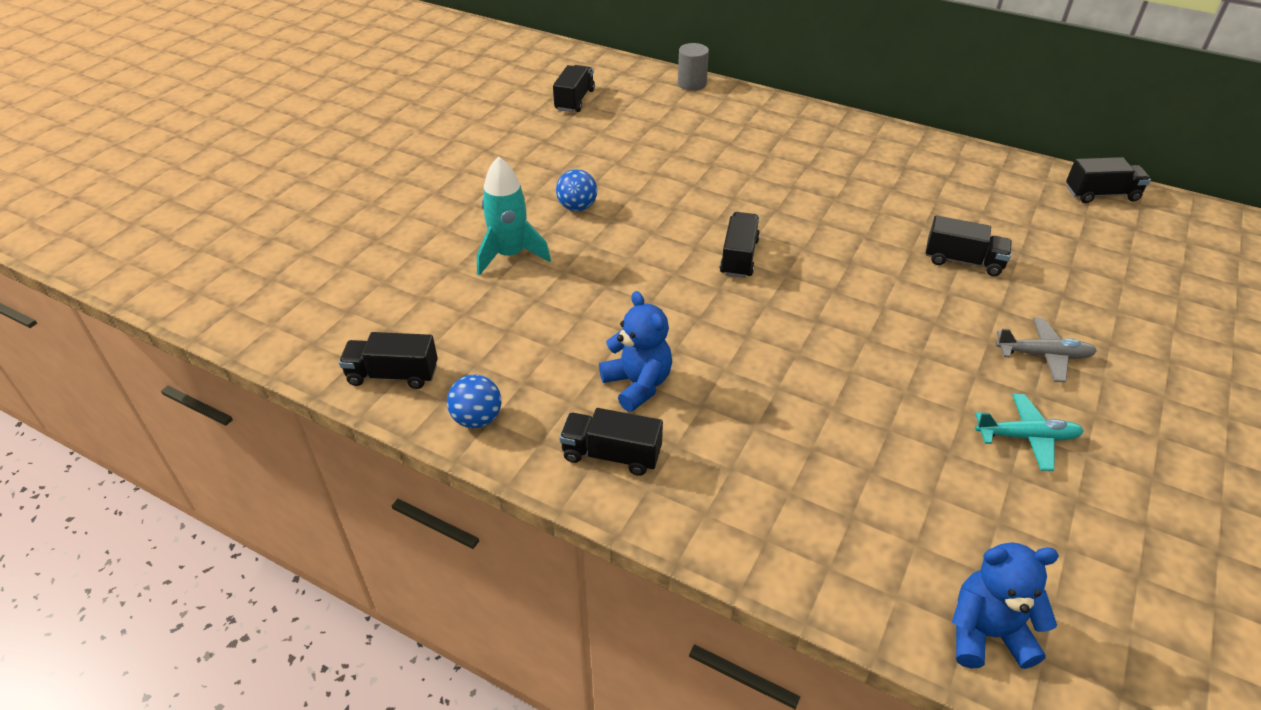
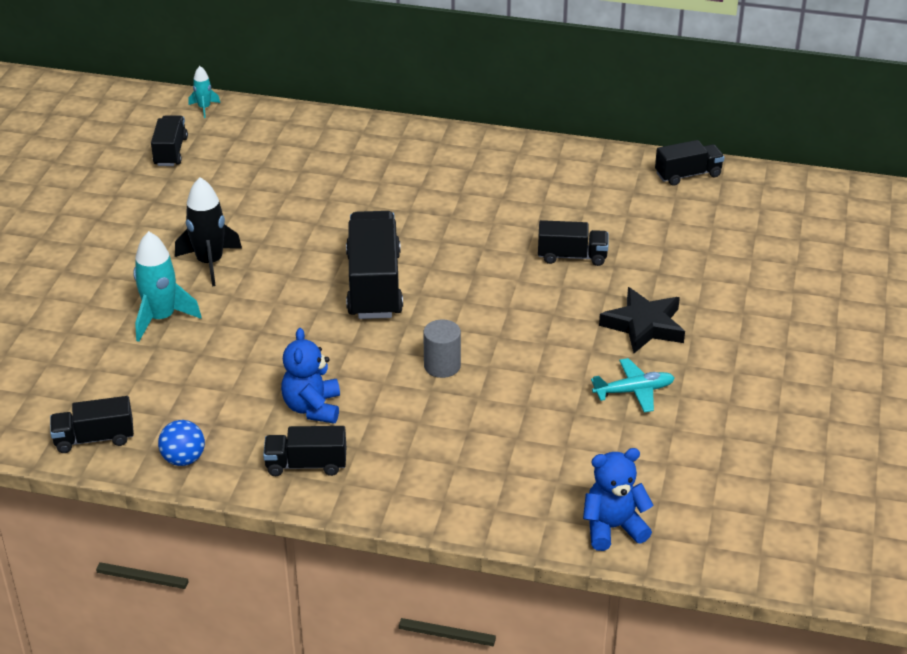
camera: 15 degrees left, 5 degrees down
(577, 207) = (210, 263): blue ball -> black rocket
(618, 67) = (204, 108): none -> turquoise rocket
(638, 384) = (312, 408): blue teddy bear -> blue teddy bear turned 135 degrees counterclockwise
(692, 84) = (286, 116): grey cylinder -> grey cylinder (442, 366)
(739, 257) = (374, 285): black truck -> black truck, size x1.81
(1043, 355) = (644, 325): grey plane -> black star

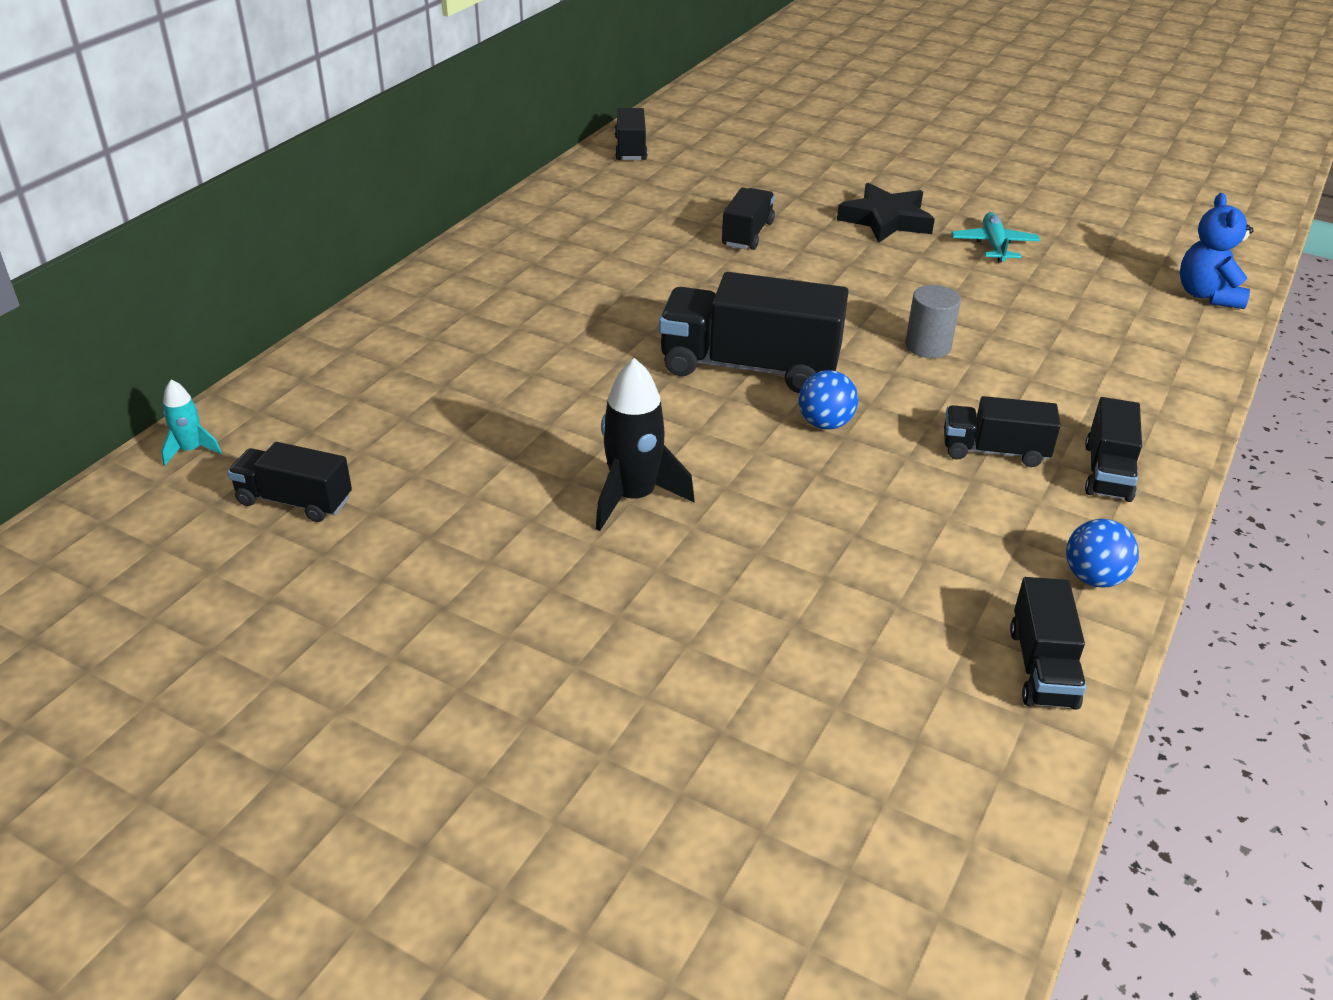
camera: 75 degrees left, 0 degrees up
(161, 318) = (757, 563): turquoise rocket -> none
(312, 408) = (994, 451): blue teddy bear -> black truck
(317, 327) = (825, 423): none -> blue ball

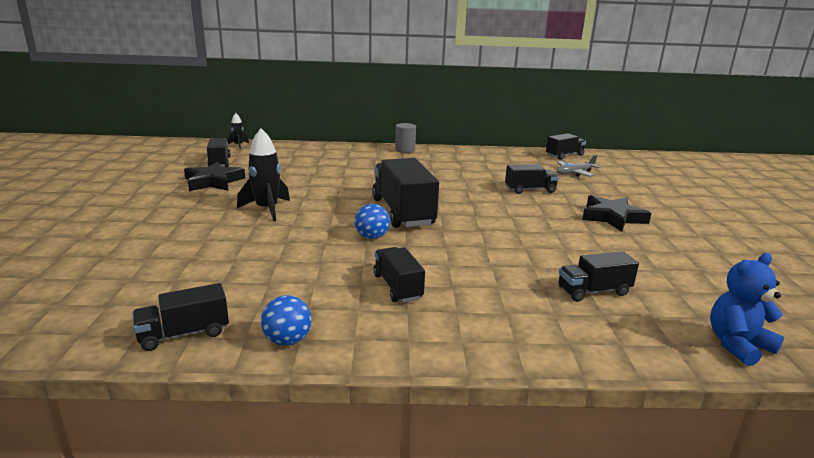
camera: 60 degrees right, 15 degrees down
(191, 450) = (238, 145): turquoise rocket -> black rocket
(420, 532) = (213, 181): none -> black star
(711, 174) = (574, 173): none -> grey plane
(928, 346) = (488, 250): grey cylinder -> grey cylinder (405, 150)
(994, 245) = (646, 251): turquoise plane -> none
(1107, 472) = (416, 330): black truck -> black truck (593, 291)

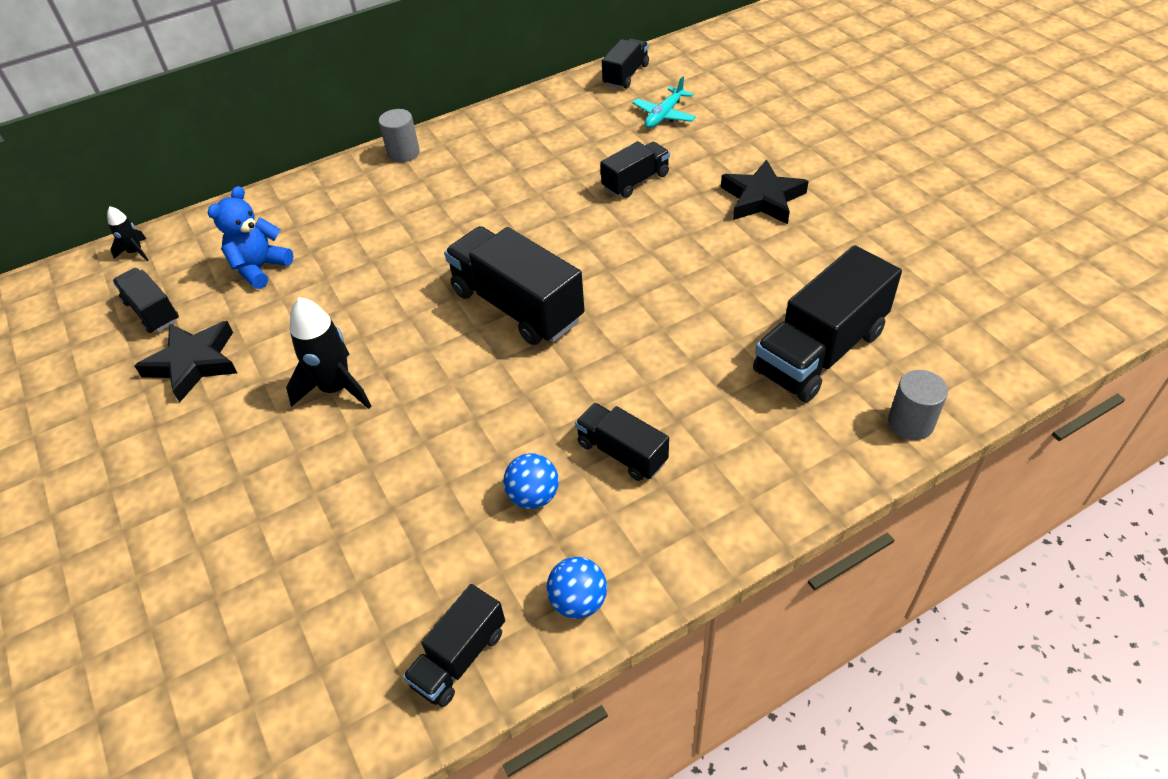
camera: 25 degrees left, 25 degrees up
(372, 237) = (521, 377): blue ball -> blue ball (533, 496)
(574, 173) = (664, 115): grey plane -> turquoise plane
(593, 291) = (820, 352): black truck -> black truck, size x1.81
(641, 351) = (910, 423): none -> grey cylinder
(737, 345) = (983, 368): blue teddy bear -> blue teddy bear (260, 268)

